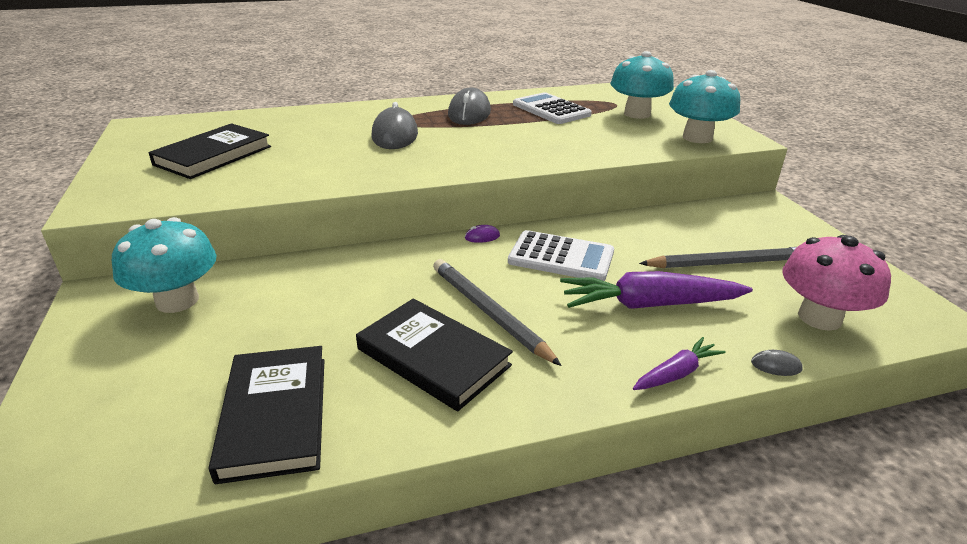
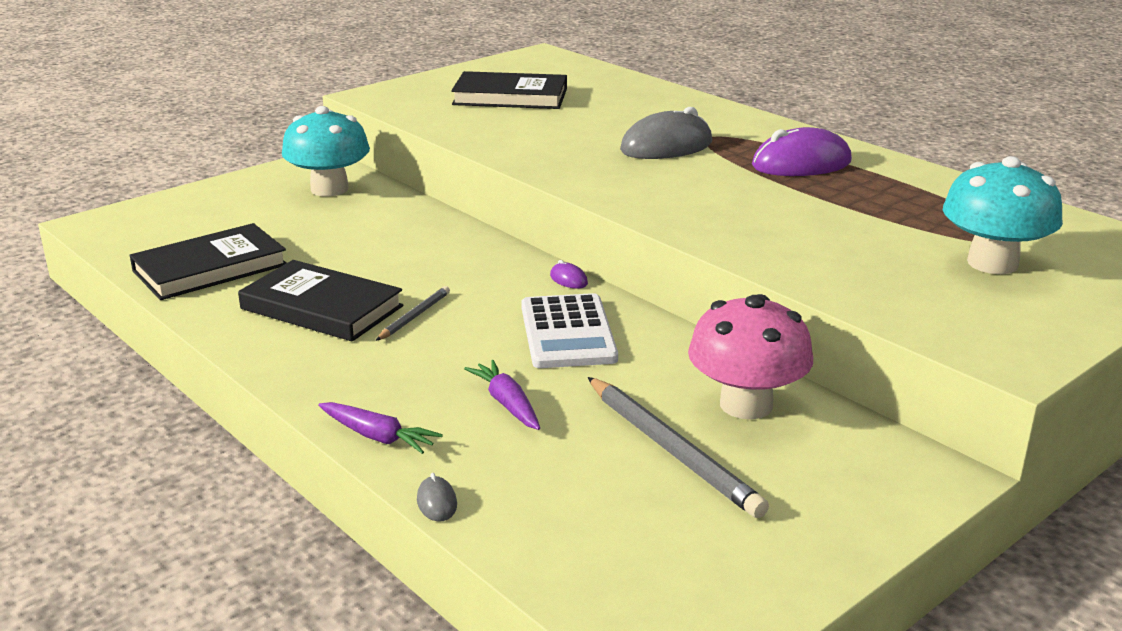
camera: 65 degrees right, 5 degrees down
(433, 357) = (322, 307): black book -> black book turned 75 degrees counterclockwise
(469, 113) = (801, 164): grey mouse -> purple mouse
(489, 313) = (414, 316): grey pencil -> grey pencil, size x0.53
(551, 110) = (902, 205): white calculator -> none
(649, 304) = (507, 404): purple carrot -> purple carrot, size x0.54
(697, 138) = (953, 320): turquoise mushroom -> none
(819, 317) = (581, 535): pink mushroom -> pink mushroom (746, 404)

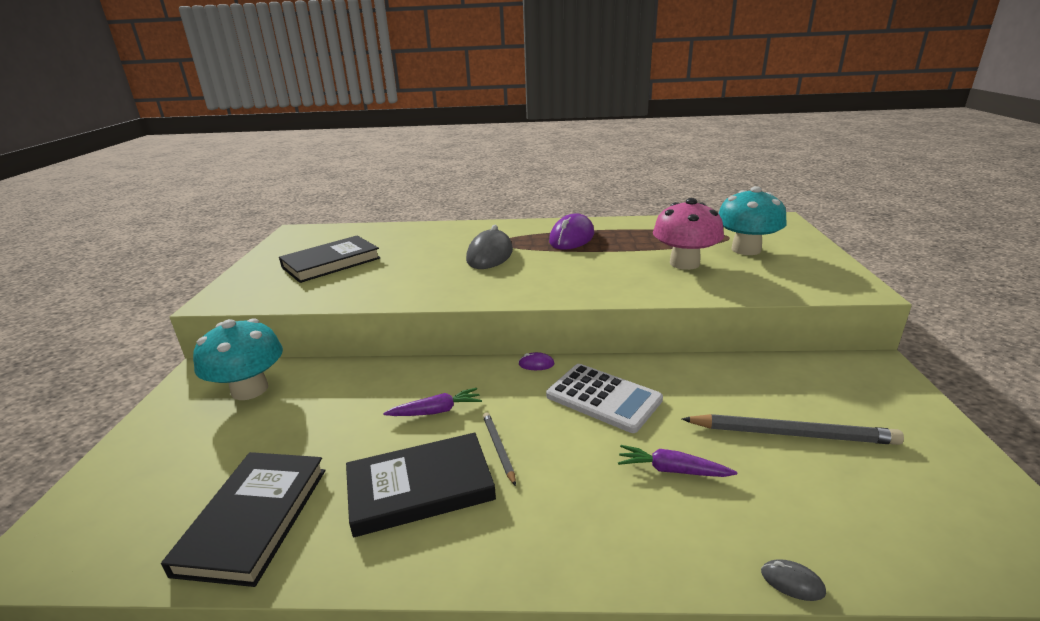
camera: 45 degrees left, 0 degrees up
(378, 437) = (661, 564): purple carrot -> purple carrot (436, 411)
(746, 404) = (757, 382): pink mushroom -> pink mushroom (684, 263)

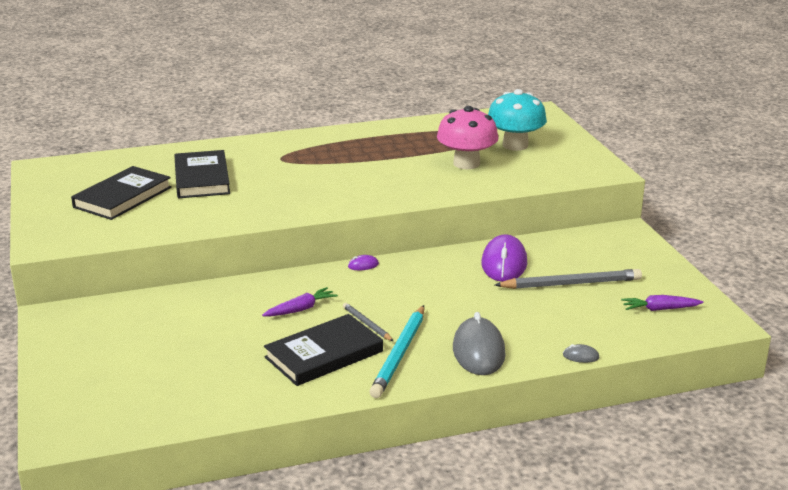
camera: 20 degrees left, 0 degrees up
(250, 389) = (117, 319): turquoise mushroom -> none
(254, 519) = (214, 390): black book -> black book (202, 178)
(490, 255) = (282, 173): grey mouse -> grey mouse (478, 351)
(515, 509) = (399, 354): none -> turquoise pencil
(571, 238) = (352, 148): purple mouse -> purple mouse (504, 263)
(603, 398) = (430, 281): white calculator -> none
(672, 470) = (496, 316): purple carrot -> purple carrot (660, 309)

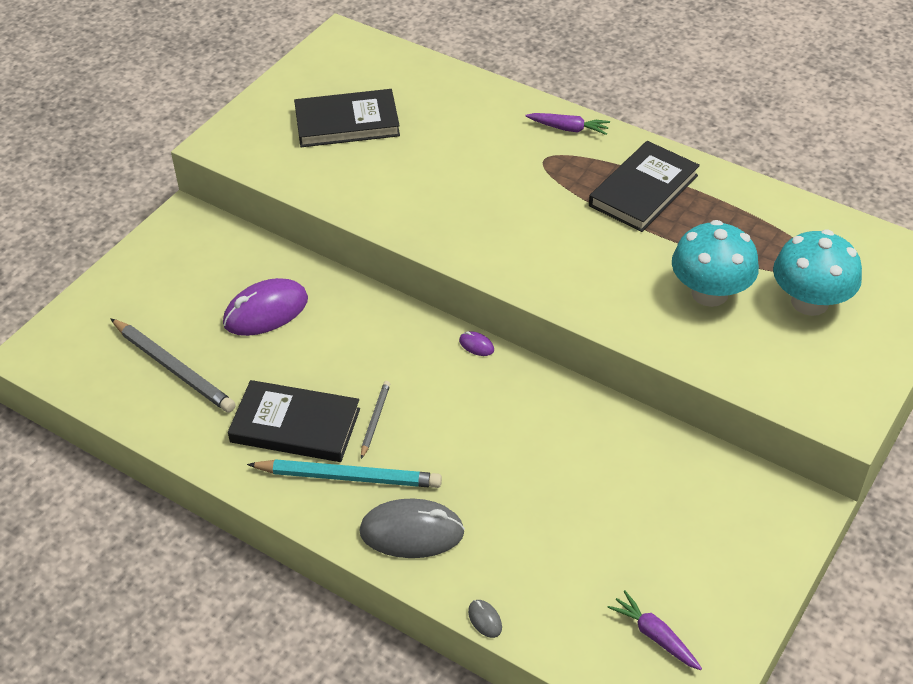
camera: 50 degrees right, 20 degrees up
(202, 178) = (439, 141): black book -> black book (643, 190)
(300, 309) = (352, 358): purple carrot -> purple carrot (568, 129)
(399, 354) = (348, 477): turquoise pencil -> turquoise pencil turned 150 degrees counterclockwise
(466, 163) = (709, 293): pink mushroom -> turquoise mushroom
(478, 351) = (412, 532): grey mouse -> grey mouse turned 45 degrees clockwise
(504, 263) = (602, 447): purple mouse -> purple mouse (266, 311)
(571, 284) = (623, 527): grey pencil -> grey pencil (173, 368)

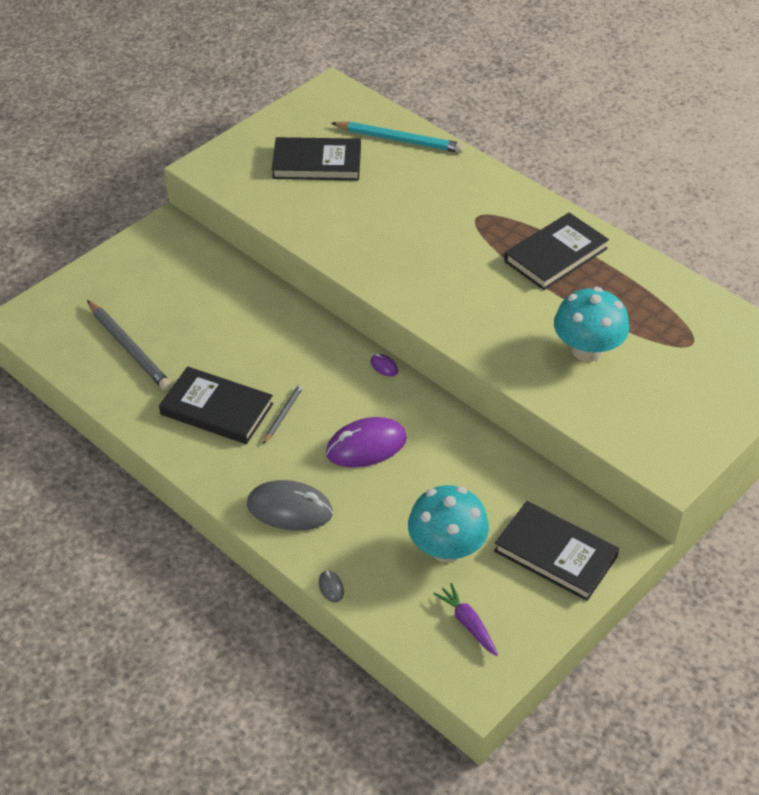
camera: 10 degrees right, 0 degrees up
(266, 311) = (215, 313): purple mouse -> purple mouse (366, 446)
(348, 477) = (249, 457): turquoise pencil -> turquoise pencil (399, 140)
(568, 129) = (506, 193): purple carrot -> none
(730, 535) = (555, 554): none -> black book
(809, 302) = (672, 370): turquoise mushroom -> turquoise mushroom (446, 548)

